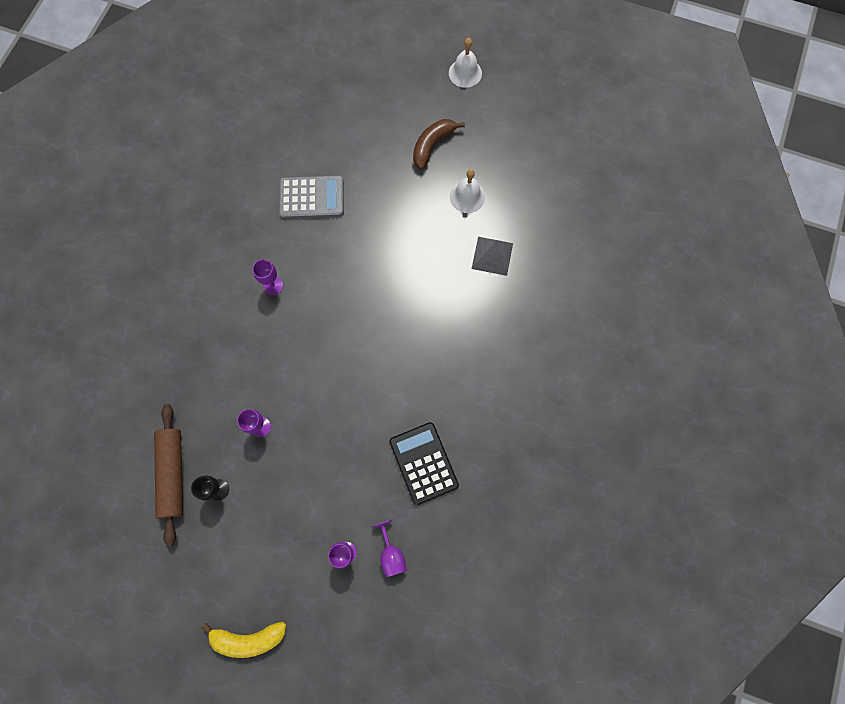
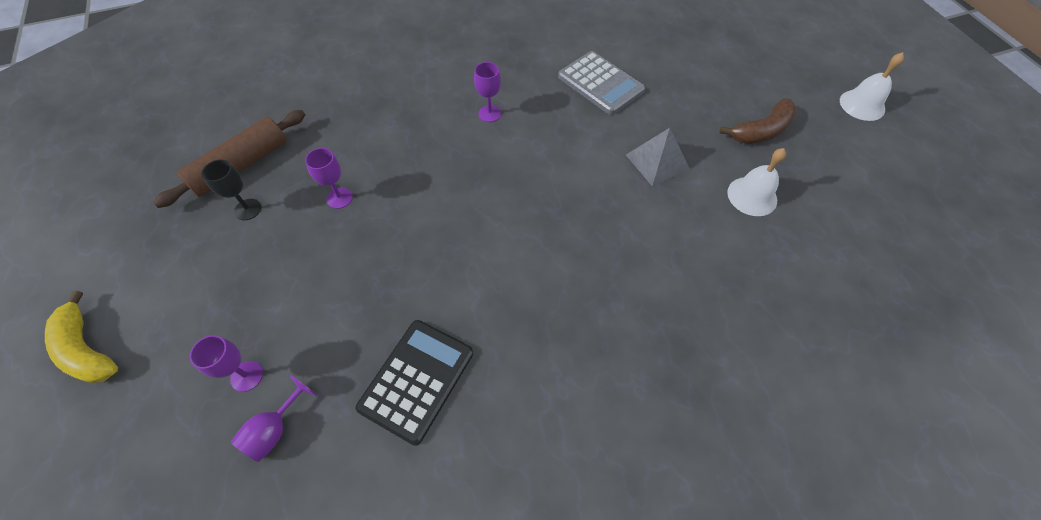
camera: 50 degrees right, 15 degrees down
(432, 145) = (761, 131): brown banana -> brown banana turned 150 degrees clockwise
(492, 255) = (722, 266): grey pyramid -> grey pyramid (657, 162)

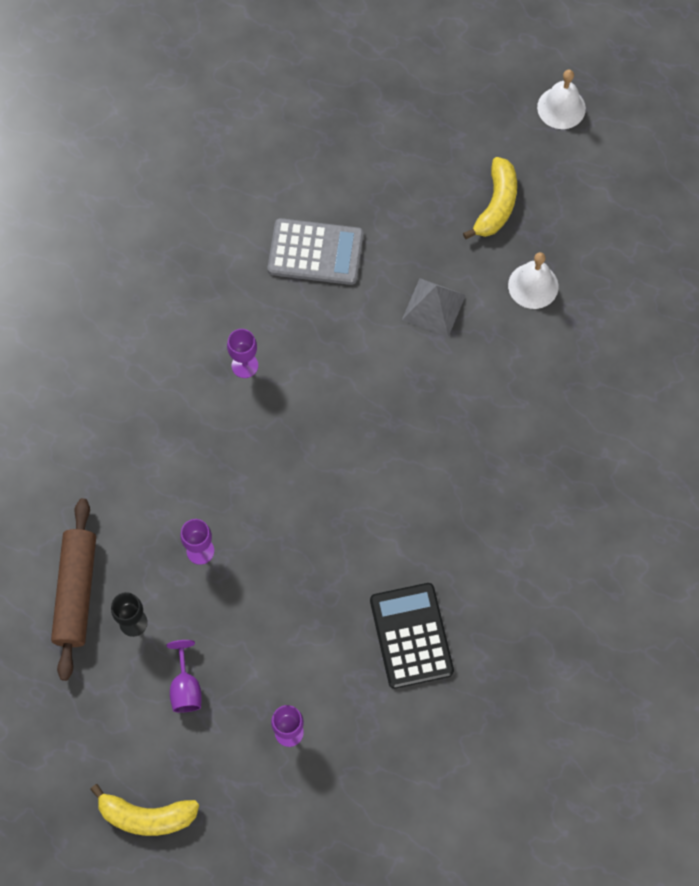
camera: 40 degrees left, 10 degrees up
(275, 429) = (349, 744): purple goblet -> purple goblet (186, 687)
(761, 131) = (496, 205): brown banana -> yellow banana

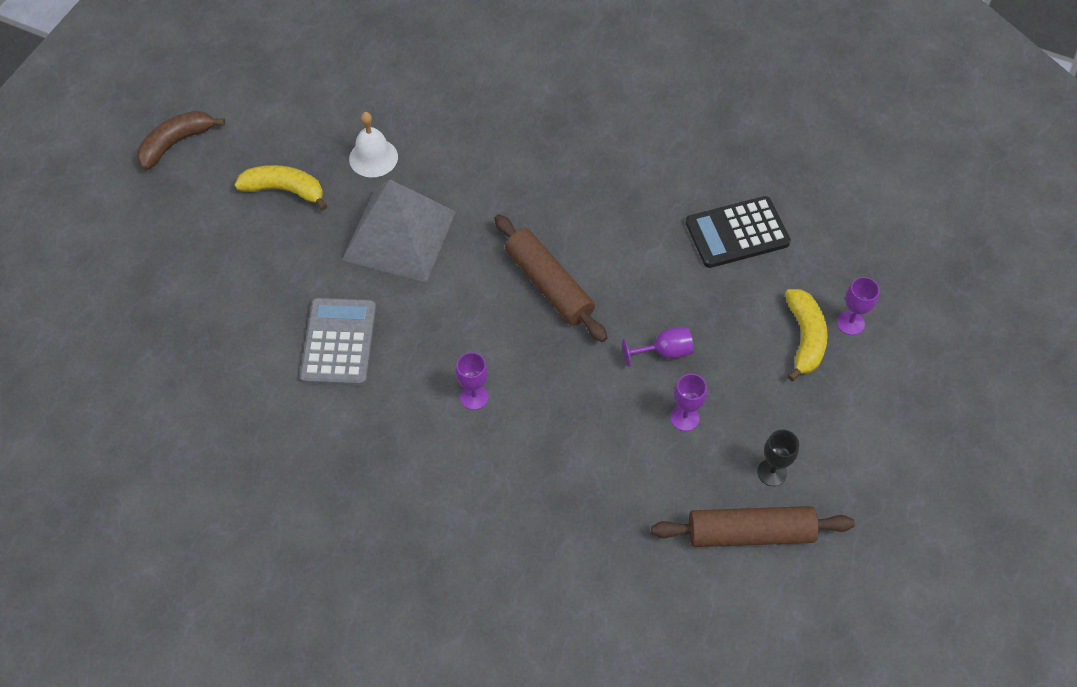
camera: 95 degrees left, 10 degrees down
(146, 816) = (963, 436): yellow banana -> yellow banana (804, 338)
(186, 687) = (828, 416): purple goblet -> purple goblet (664, 352)
(362, 442) = (549, 285): none -> brown rolling pin
(434, 307) = (399, 235): grey pyramid -> grey pyramid, size x1.78
(561, 108) = (176, 143): white bell -> brown banana

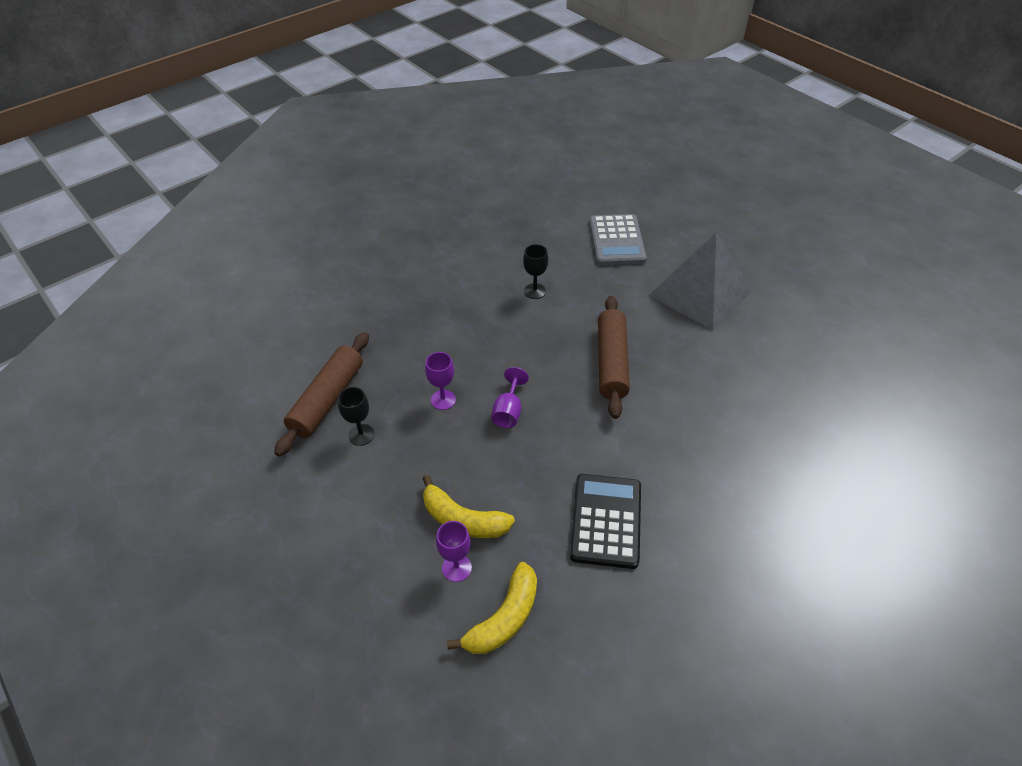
camera: 115 degrees right, 10 degrees down
(176, 143) = (834, 205): brown banana -> none
(285, 190) = (769, 246): yellow banana -> yellow banana (504, 618)
(339, 342) = (616, 241): grey calculator -> grey calculator turned 60 degrees clockwise
(373, 157) = (788, 299): white bell -> none
(474, 397) = (534, 291): purple goblet -> black goblet
(549, 285) = (611, 362): brown rolling pin -> brown rolling pin turned 75 degrees counterclockwise

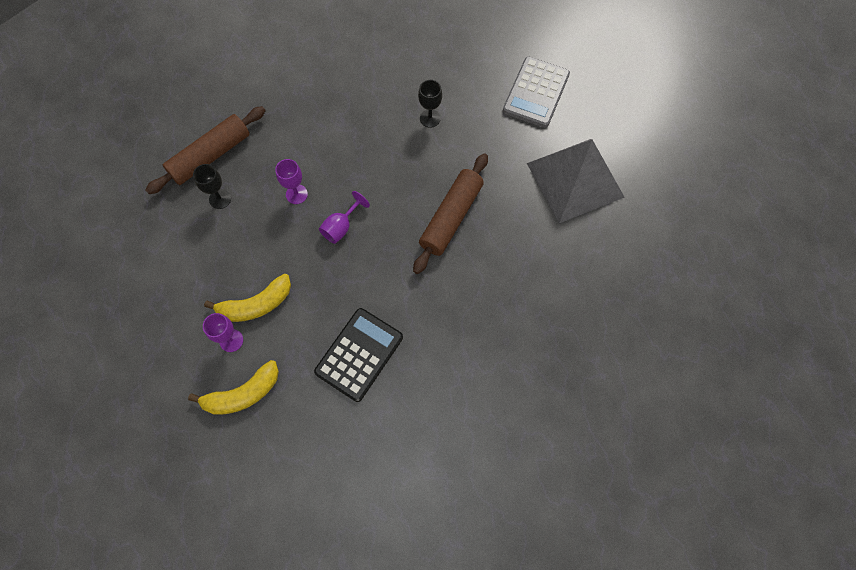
camera: 25 degrees right, 20 degrees up
(463, 520) = (256, 305): yellow banana -> yellow banana turned 75 degrees counterclockwise

